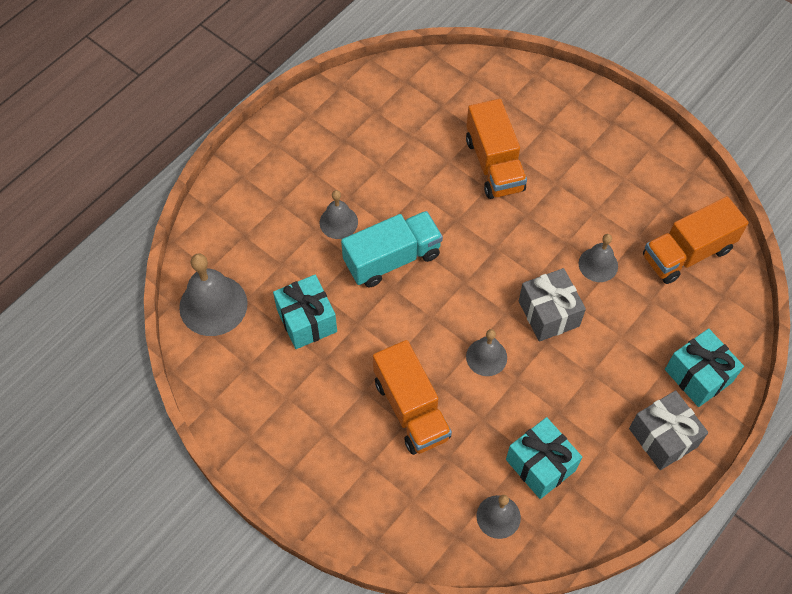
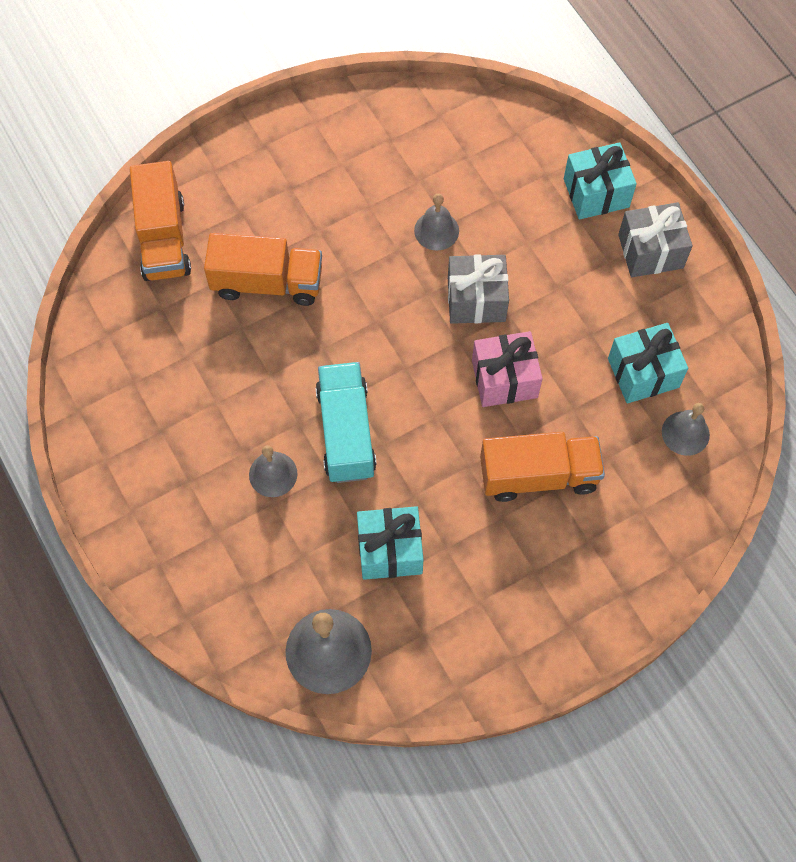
camera: 70 degrees left, 5 degrees up
(486, 357) = (504, 379): grey bell -> pink gift
(687, 253) = (456, 144): orange truck -> orange truck (164, 238)

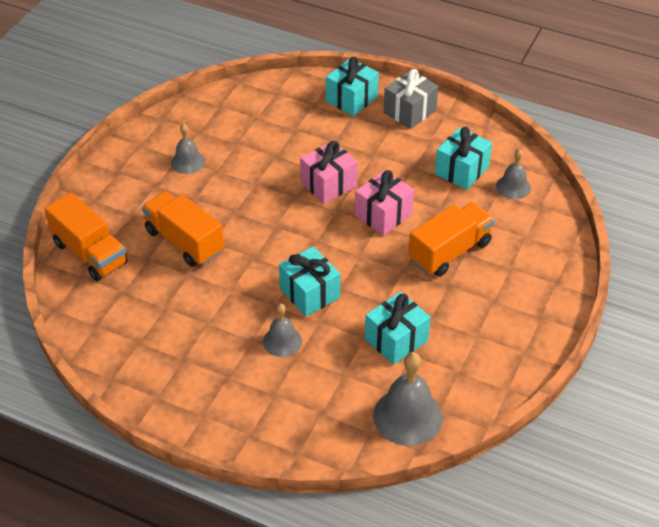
camera: 35 degrees left, 20 degrees down
(267, 282) = (184, 242): orange truck -> orange truck turned 105 degrees counterclockwise
(346, 432) = (309, 293): turquoise truck -> turquoise gift
(436, 230) = (271, 162): grey bell -> grey bell (188, 162)
(476, 300) = (328, 184): grey gift -> pink gift

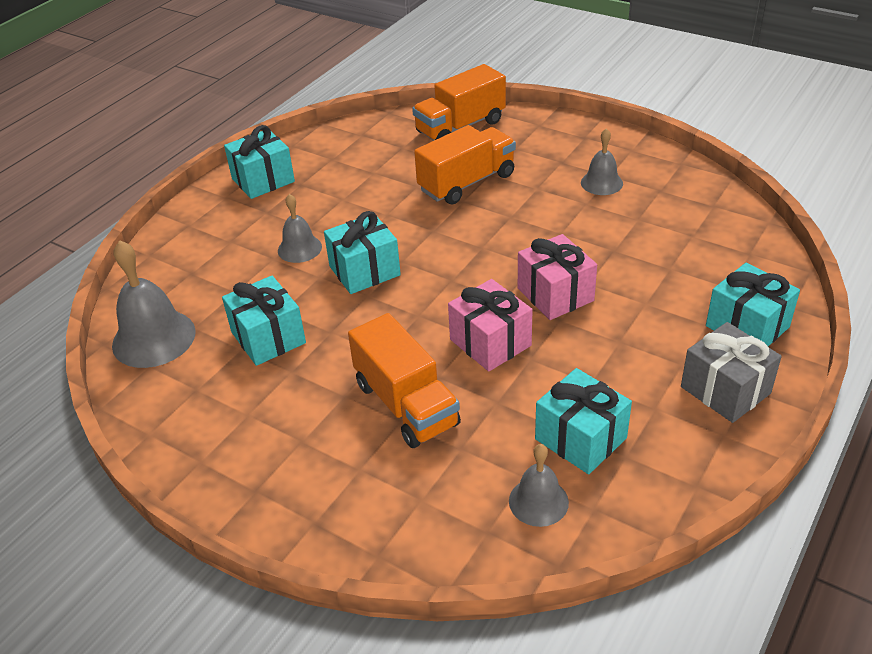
camera: 100 degrees right, 5 degrees down
(174, 390) = (263, 180): none -> turquoise gift

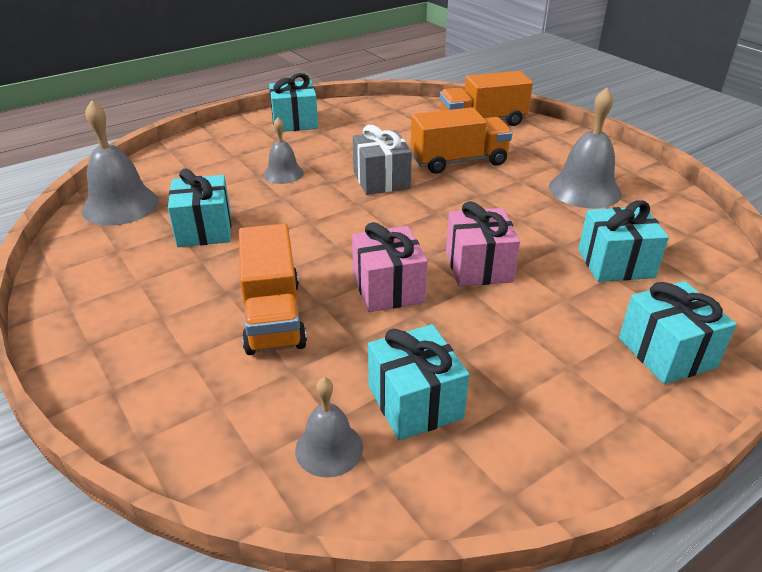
camera: 20 degrees right, 5 degrees down
(364, 271) = (322, 203): turquoise gift -> turquoise gift (615, 263)
(601, 183) = (584, 190): grey bell -> grey bell, size x1.69
(725, 390) = (604, 407): grey gift -> grey gift (381, 180)

